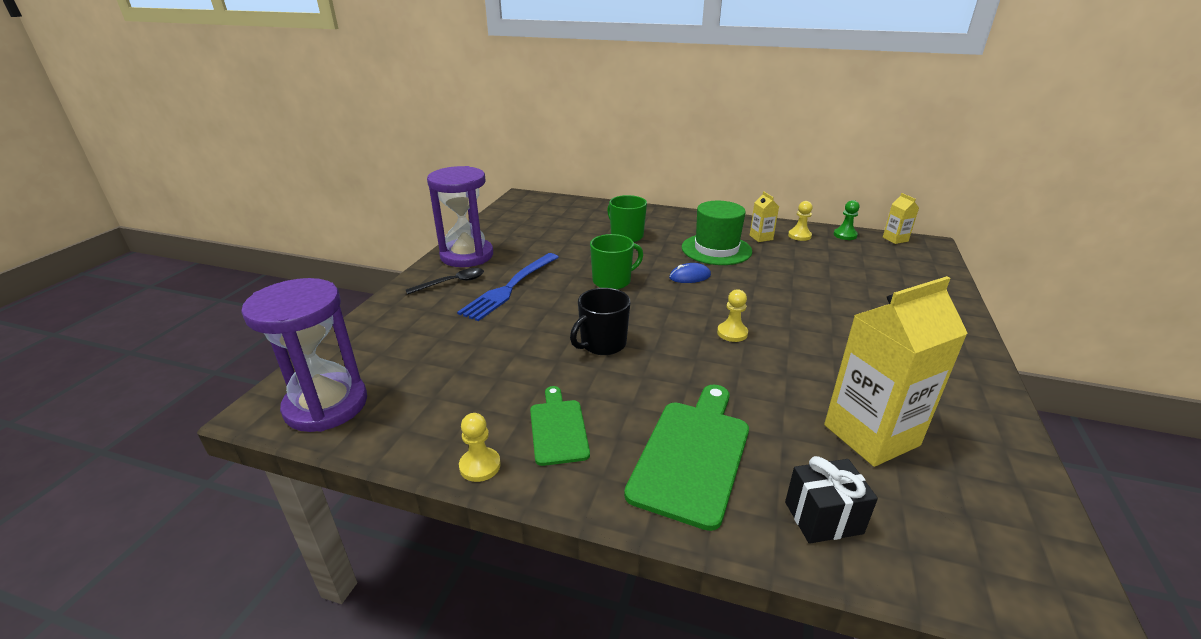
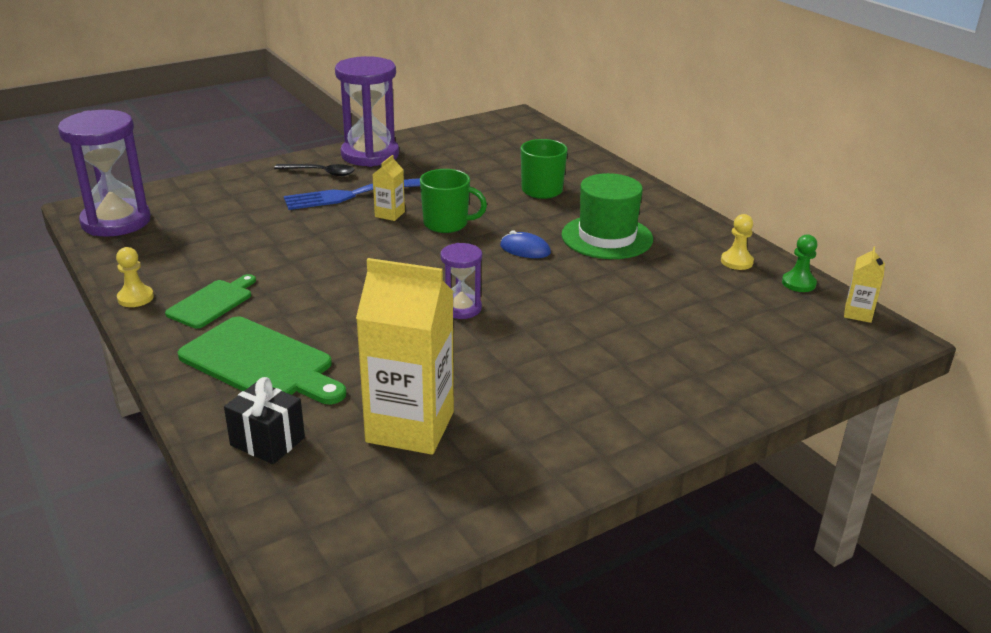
camera: 40 degrees right, 0 degrees up
(602, 344) = (343, 266): black mug -> none
(692, 455) = (261, 363): green cutting board -> green cutting board turned 60 degrees clockwise
(732, 333) = (461, 308): yellow pawn -> purple hourglass
(761, 237) = (685, 246): yellow carton -> yellow carton (389, 214)

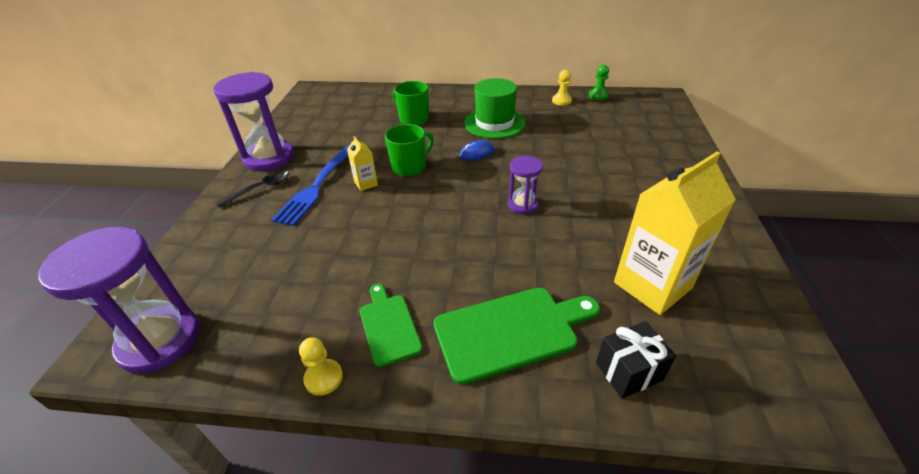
camera: 50 degrees left, 10 degrees up
(858, 313) = (638, 95): yellow carton -> none

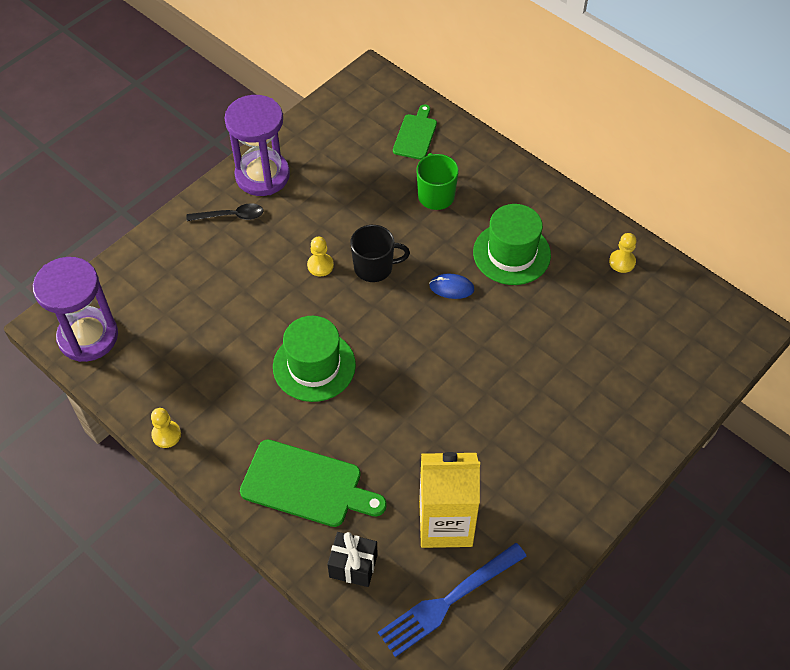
camera: 35 degrees right, 15 degrees up
(317, 186) = (278, 243): blue fork -> blue fork (449, 601)
(366, 183) = (320, 265): yellow carton -> yellow pawn
(388, 326) = (232, 424): green cutting board -> green cutting board (415, 135)
(409, 167) = (374, 267): green mug -> black mug
(423, 242) = (314, 366): none -> green hat
(522, 204) = (430, 379): purple hourglass -> none
(598, 96) = (674, 279): green pawn -> none

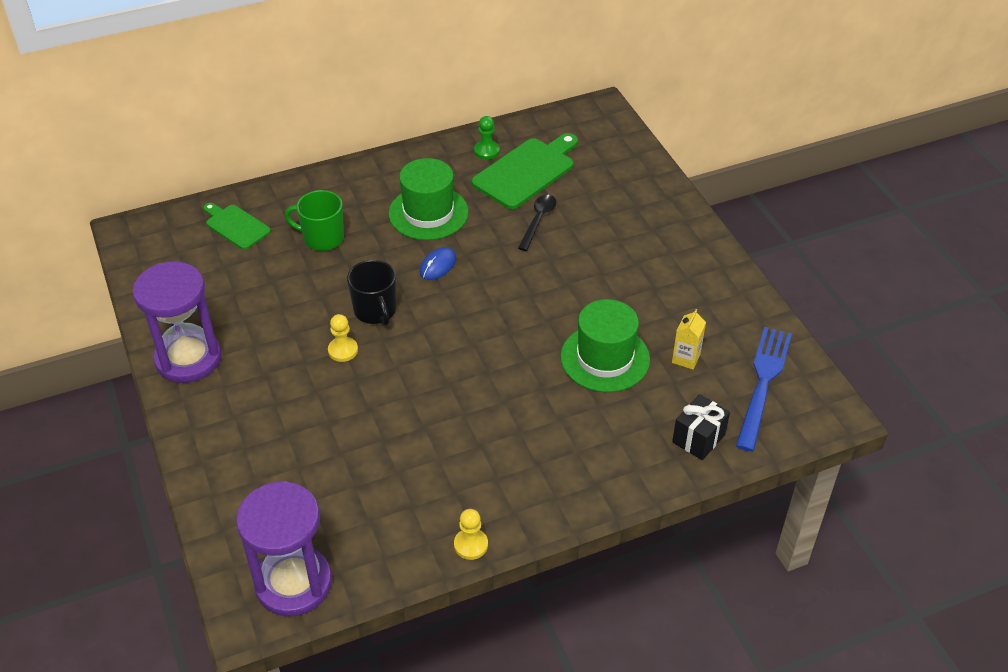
camera: 65 degrees left, 10 degrees down
(231, 216) = (222, 402): black spoon -> black spoon (538, 220)
(307, 485) = (594, 445): green cutting board -> green cutting board (526, 171)
(314, 366) = (461, 395): green hat -> green hat (605, 358)
(374, 267) = (375, 311): black mug -> black mug turned 135 degrees clockwise
(445, 523) = (686, 358): yellow carton -> yellow carton, size x0.45
(449, 601) = (763, 383): blue fork -> blue fork turned 150 degrees counterclockwise
(622, 262) = (486, 151): yellow pawn -> green pawn

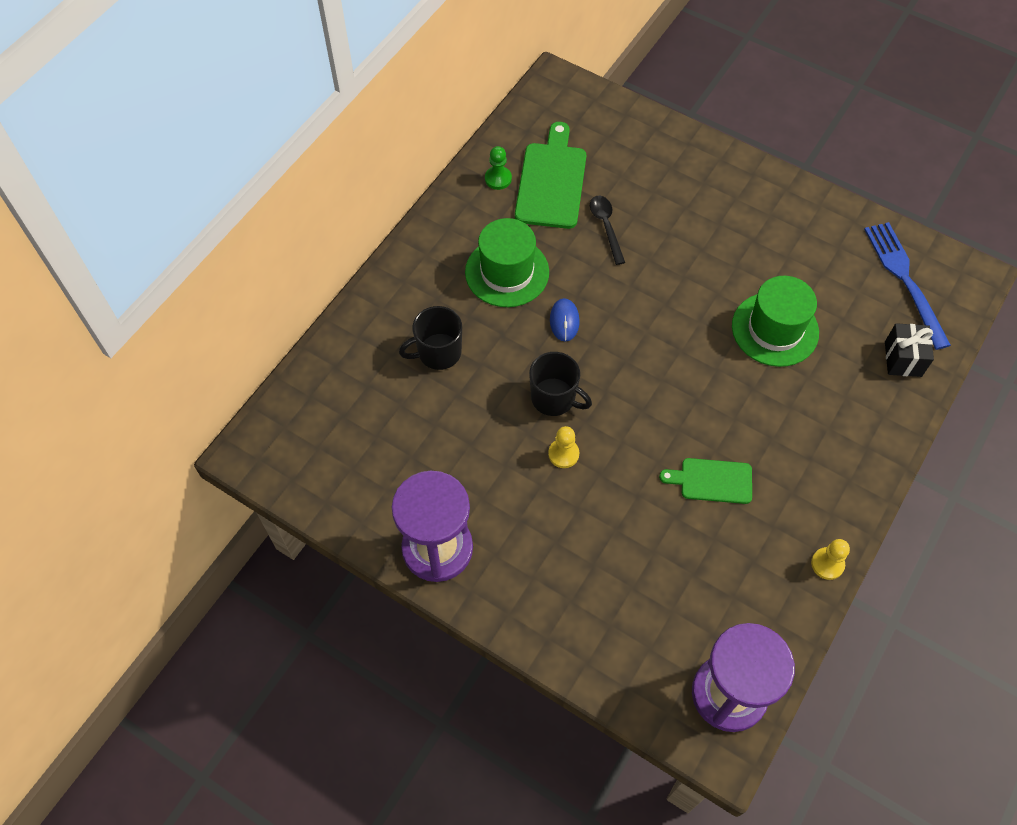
camera: 35 degrees left, 15 degrees up
(236, 226) = (345, 387): green cutting board -> green cutting board (712, 481)
(322, 238) = (438, 352): green mug -> black mug
(686, 358) = (833, 292): yellow carton -> none

